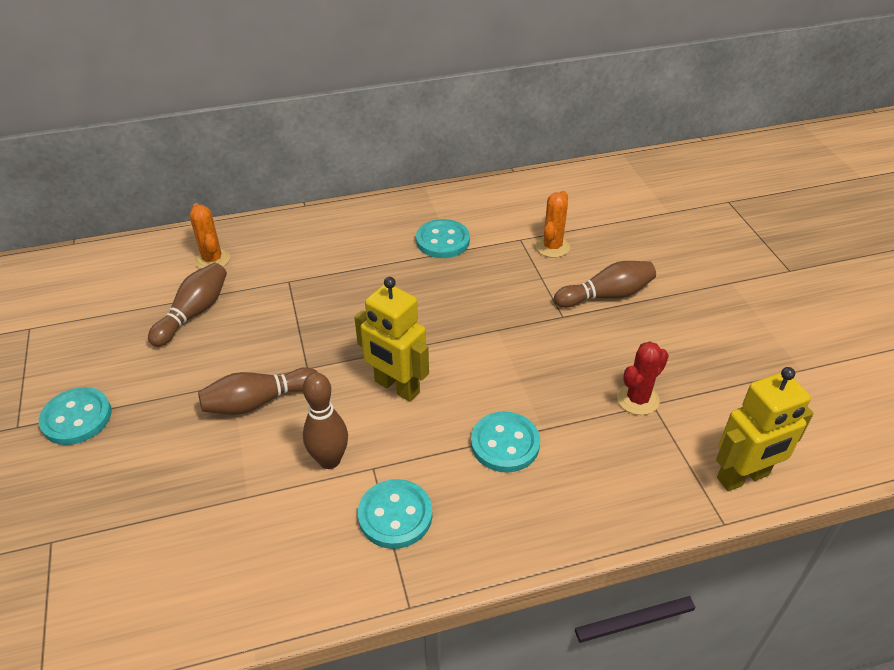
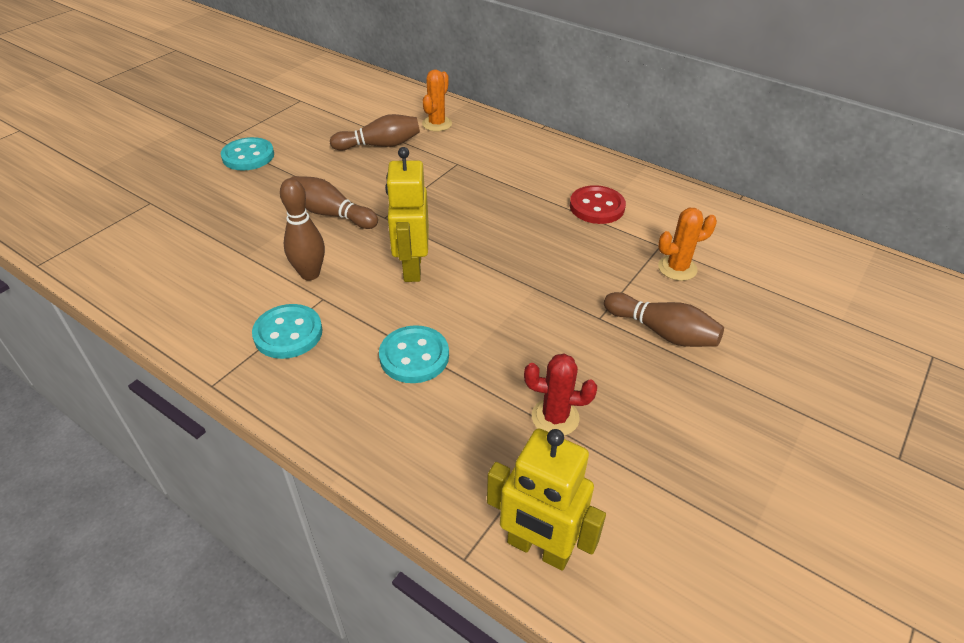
camera: 50 degrees right, 0 degrees up
(442, 241) = (597, 207): turquoise button -> red button

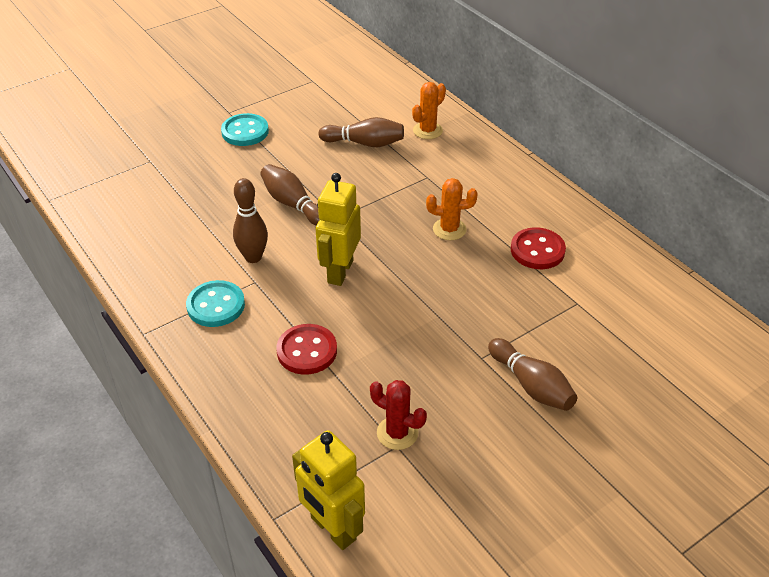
camera: 20 degrees right, 0 degrees up
(414, 356) = (307, 351): turquoise button -> red button
(677, 268) = (581, 329): orange cactus -> orange cactus (449, 229)

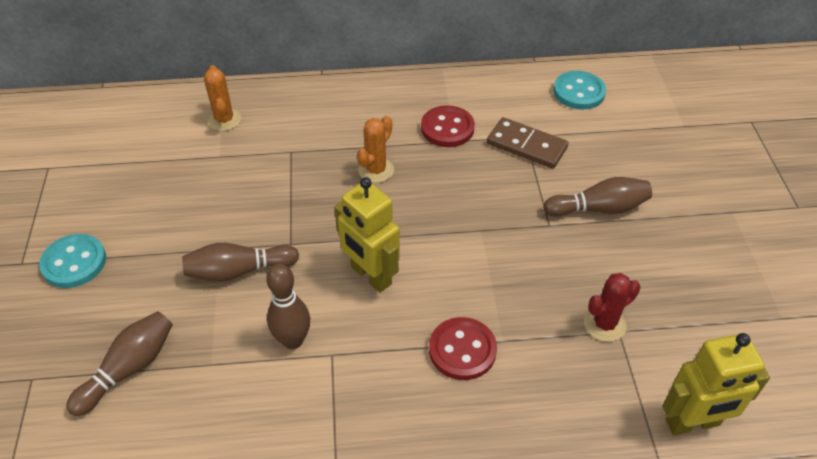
camera: 60 degrees left, 5 degrees up
(216, 305) = (342, 405): turquoise button -> turquoise button (579, 92)
(364, 143) = (197, 173): brown bowling pin -> brown bowling pin (129, 369)
(566, 308) = (526, 145): none -> brown domino

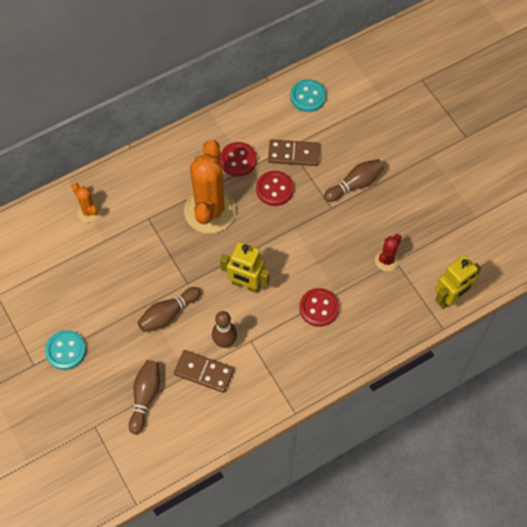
camera: 25 degrees left, 15 degrees up
(235, 370) = (204, 372): none -> brown domino
(376, 170) = (210, 211): orange cactus -> orange cactus, size x2.16
(478, 175) = (274, 189): none -> red button

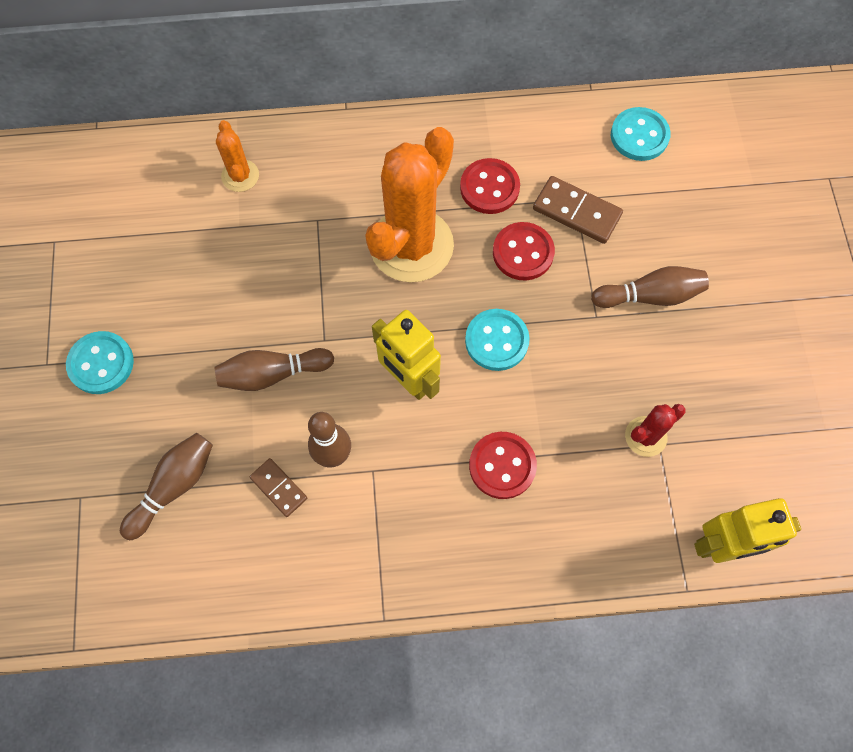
camera: 25 degrees right, 5 degrees up
(204, 372) = (278, 488): brown domino -> brown domino, size x0.62
(283, 243) = (496, 341): none -> turquoise button

